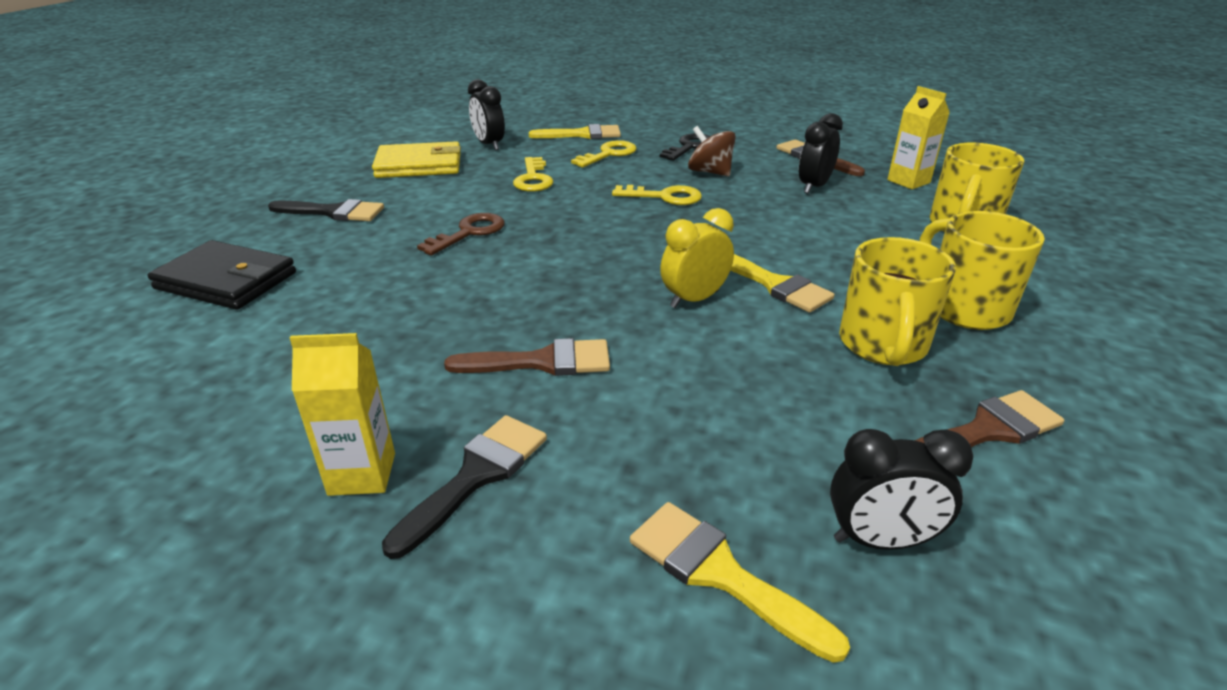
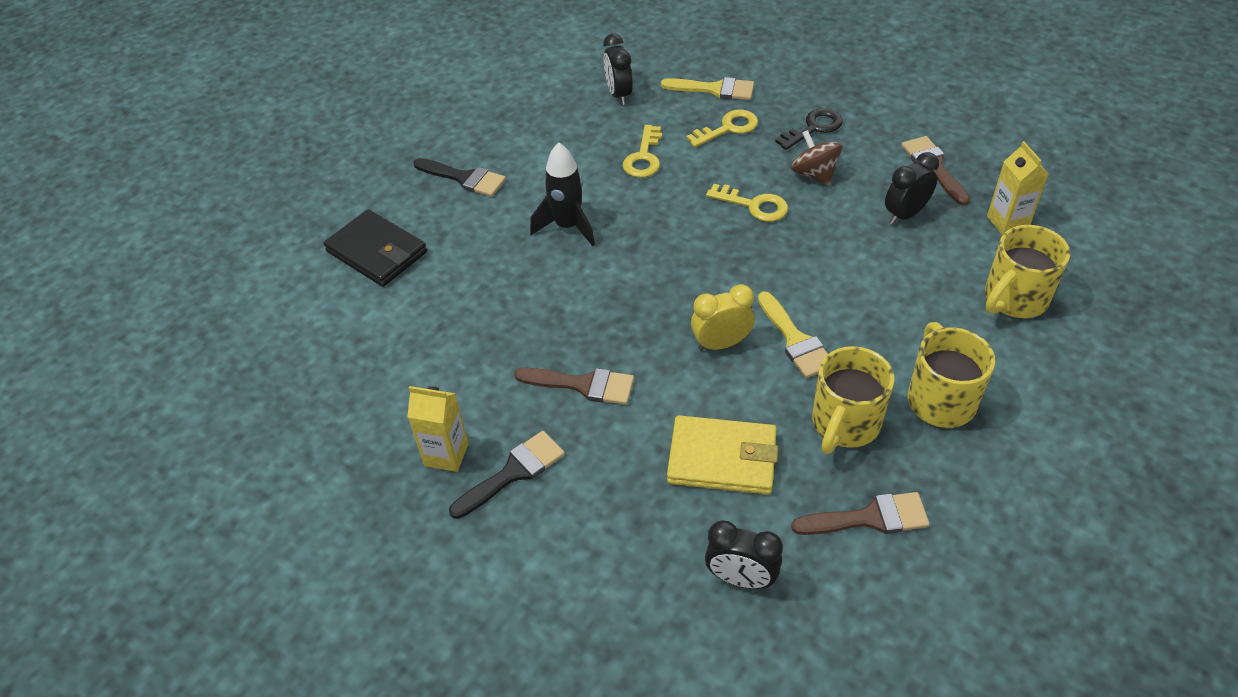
camera: 20 degrees right, 15 degrees up
(419, 165) = (547, 119): yellow wallet -> yellow wallet (722, 458)
(469, 233) = (567, 226): brown key -> black rocket
(720, 573) = (633, 574): yellow brush -> none

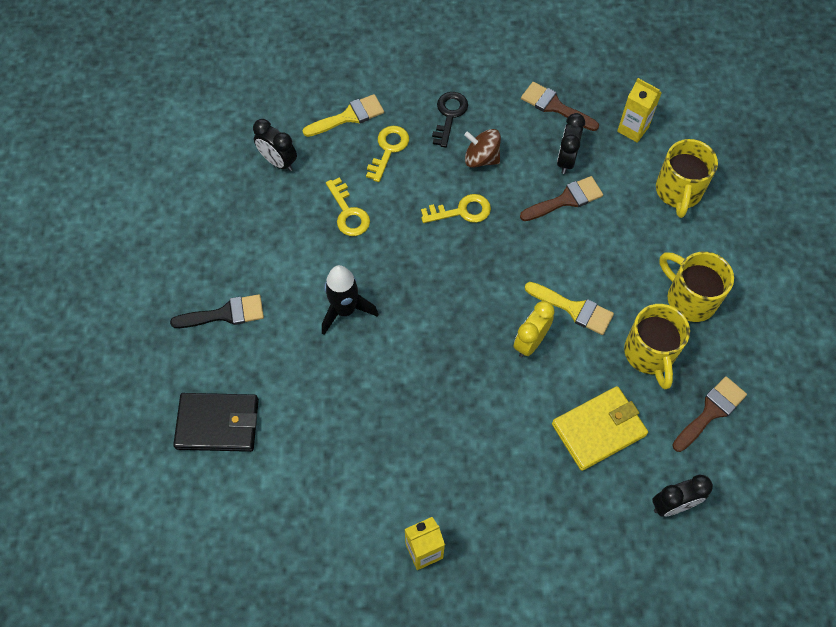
camera: 40 degrees left, 15 degrees up
(513, 472) = (479, 532): black brush -> none
(583, 385) = (468, 435): brown brush -> brown brush (566, 199)

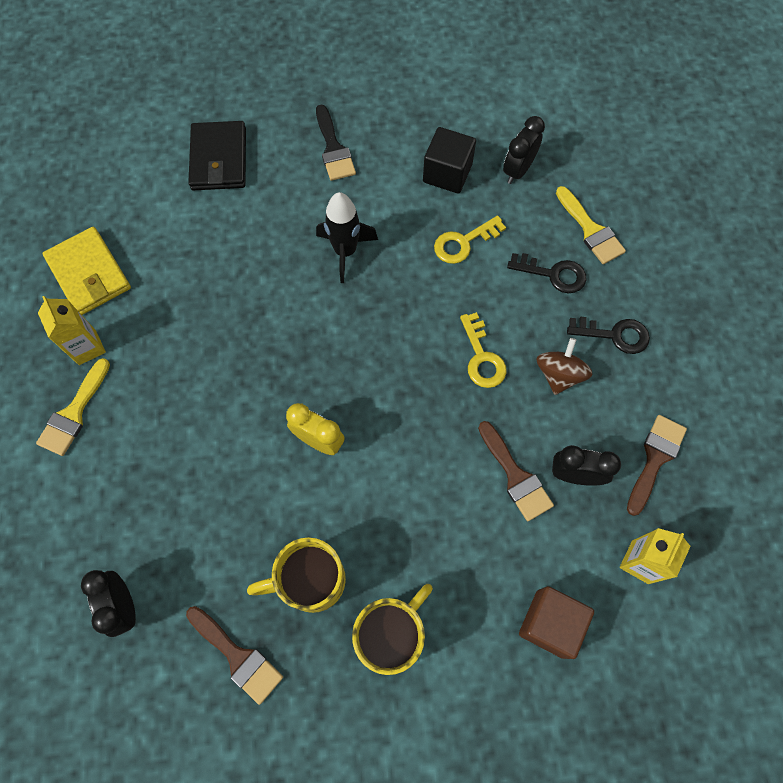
camera: 85 degrees right, 5 degrees up
(272, 218) = (447, 173): none -> black cube
(388, 150) = (553, 274): yellow key -> black key
(574, 309) = (365, 489): yellow brush -> yellow brush (74, 413)
(598, 429) = (214, 519): yellow wallet -> yellow wallet (89, 274)
(678, 192) = (550, 623): yellow mug -> brown cube

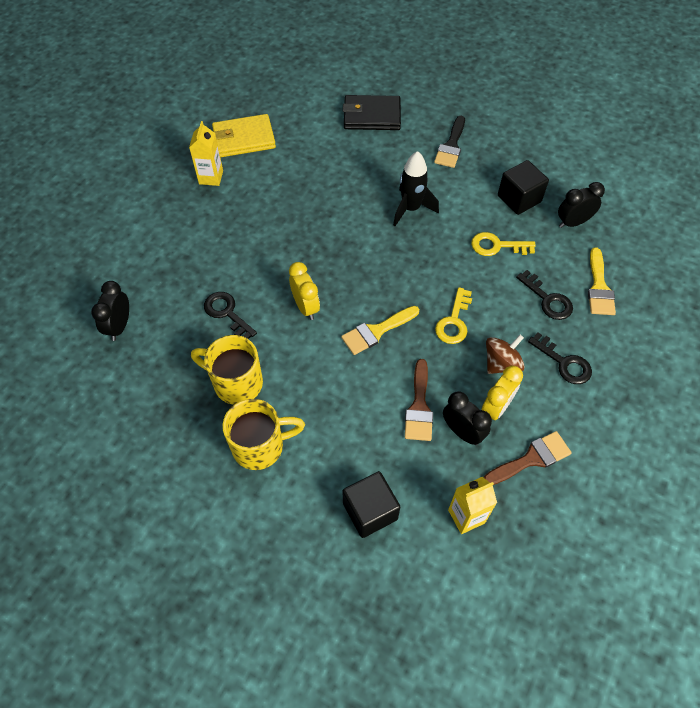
camera: 35 degrees right, 10 degrees down
(74, 413) = (175, 208): yellow brush -> yellow brush (376, 331)
(89, 274) = (244, 139): yellow wallet -> yellow wallet turned 75 degrees clockwise
(219, 159) = (371, 116): black wallet -> black wallet turned 60 degrees clockwise
(238, 505) = (227, 313): none -> black key
(238, 656) = (159, 396): brown brush -> none
(550, 623) = (370, 511): brown cube -> black cube
(587, 427) = (496, 408): none -> yellow clock

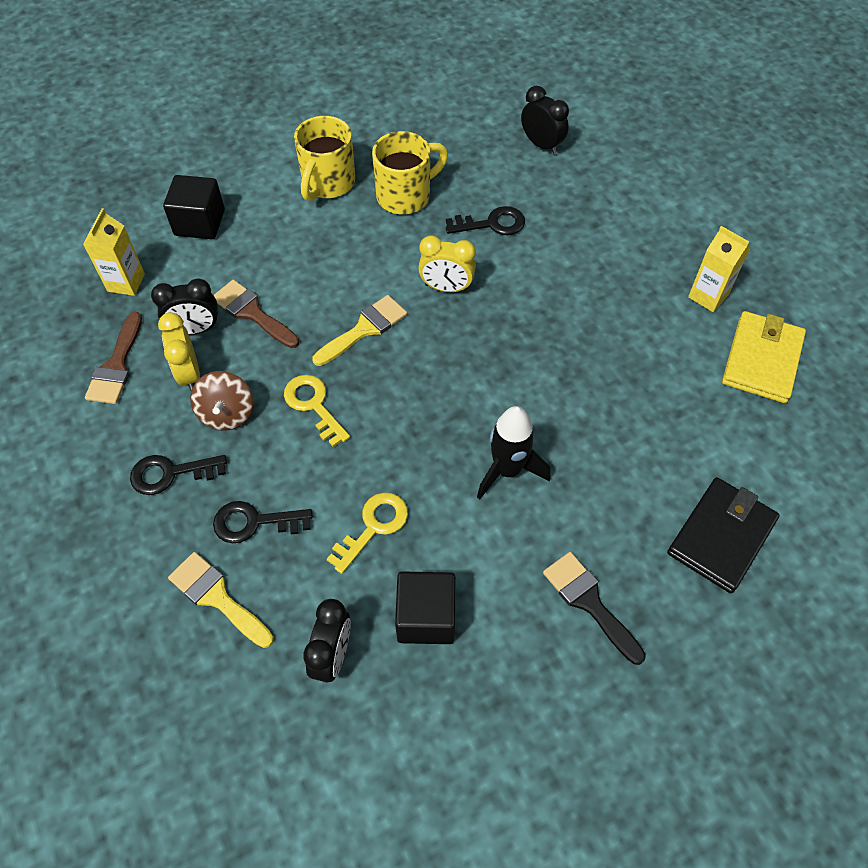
camera: 125 degrees right, 0 degrees up
(376, 331) = (364, 329): yellow brush -> yellow brush turned 45 degrees clockwise

